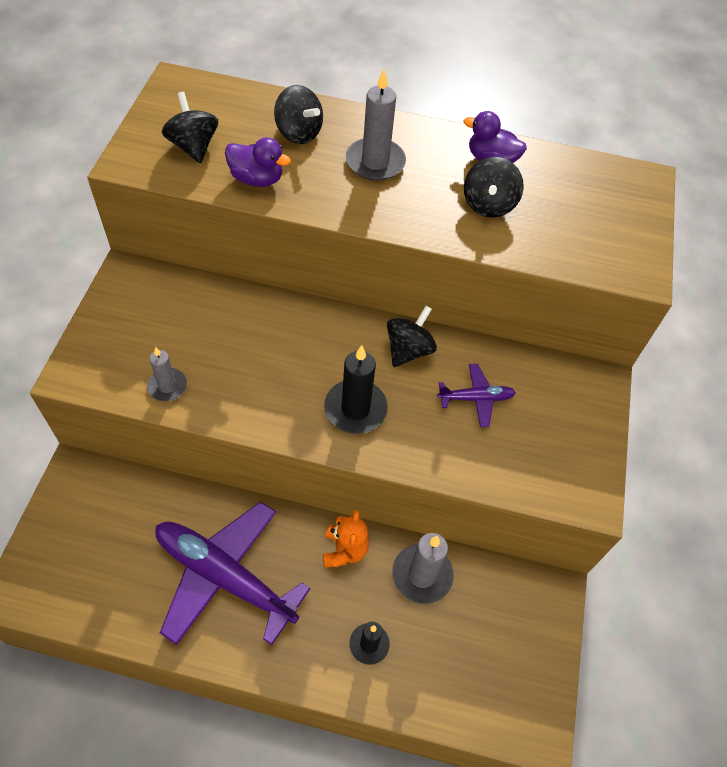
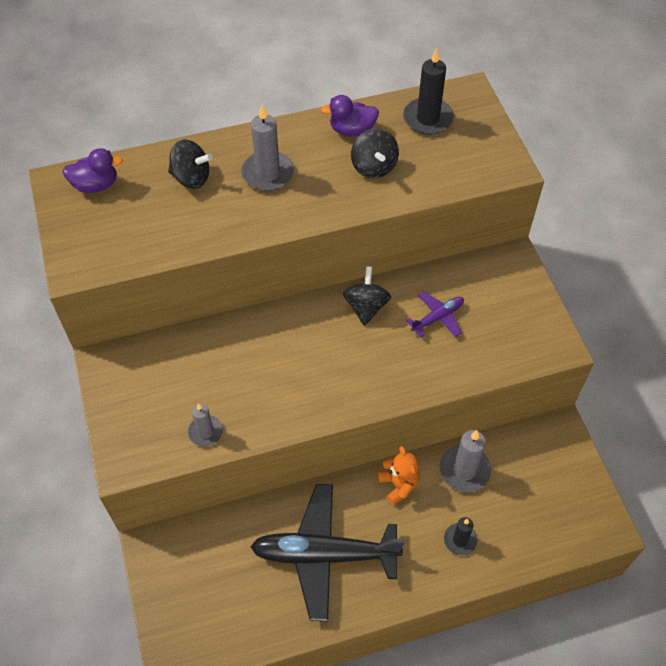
camera: 25 degrees left, 0 degrees up
(193, 146) = (117, 230): black spinning top -> none
(224, 576) = (324, 554): purple plane -> black plane
(257, 179) = (188, 232): purple duck -> purple duck (96, 185)
(355, 409) = (358, 372): black candle -> black candle (428, 118)

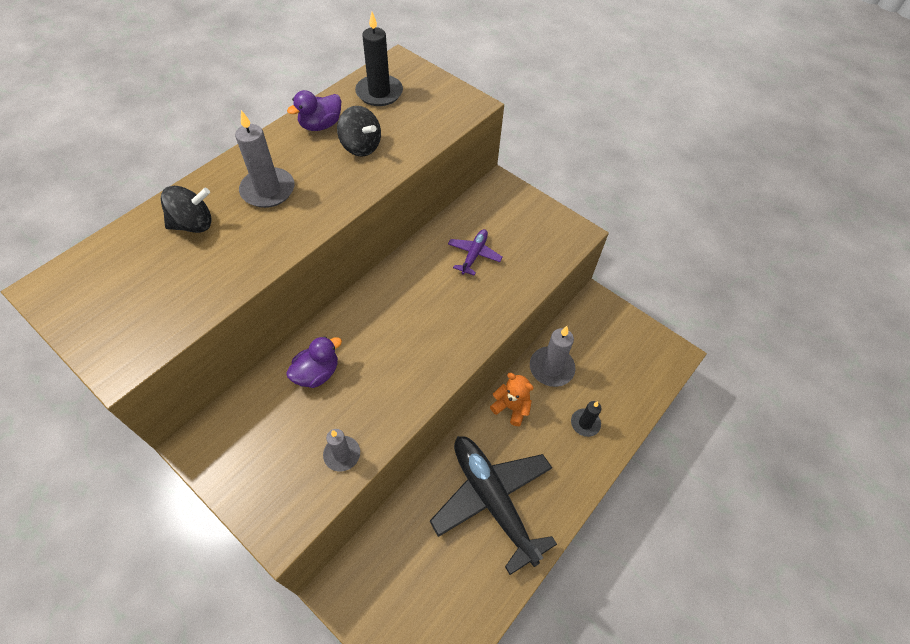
camera: 35 degrees left, 0 degrees up
(96, 185) = (92, 273): purple duck -> purple duck (317, 373)
(324, 554) = (492, 500): black plane -> black plane turned 90 degrees clockwise
(366, 307) = (411, 274): black spinning top -> none

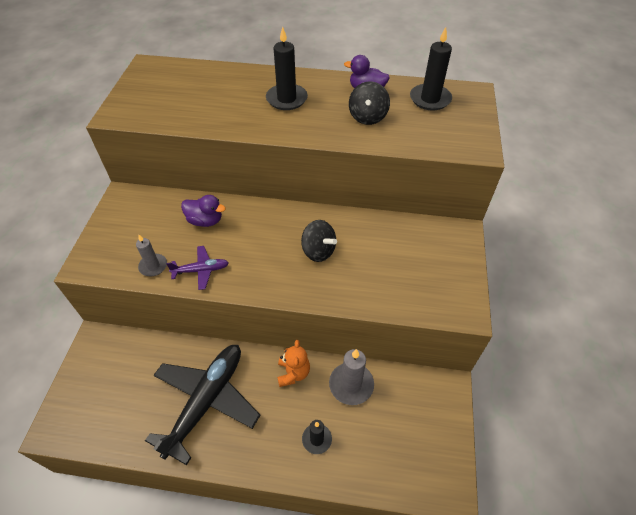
camera: 60 degrees right, 5 degrees down
(194, 224) = (232, 87): black spinning top -> black spinning top (318, 251)
(268, 190) = (286, 99): grey candle -> black candle
(474, 255) = (375, 252): purple plane -> purple plane (201, 270)

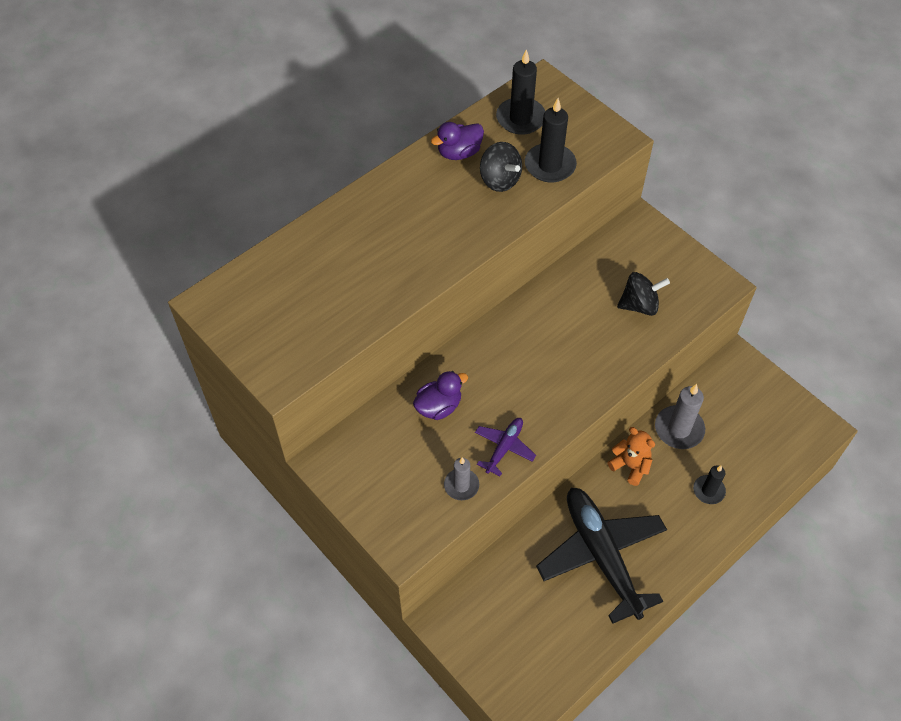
camera: 50 degrees left, 5 degrees up
(286, 99) = (407, 221): black candle -> black candle (550, 165)
(318, 251) = (566, 340): black spinning top -> black spinning top (639, 305)

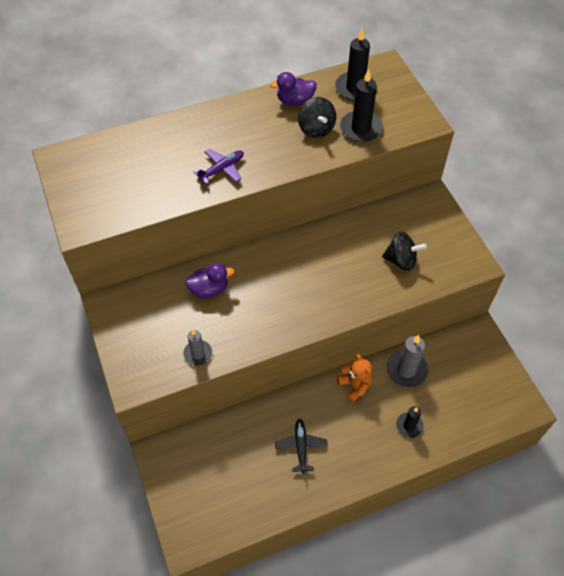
camera: 20 degrees right, 0 degrees up
(504, 448) = (244, 336): purple plane -> purple plane (222, 169)
(601, 555) = (301, 446): black plane -> black plane, size x0.46

